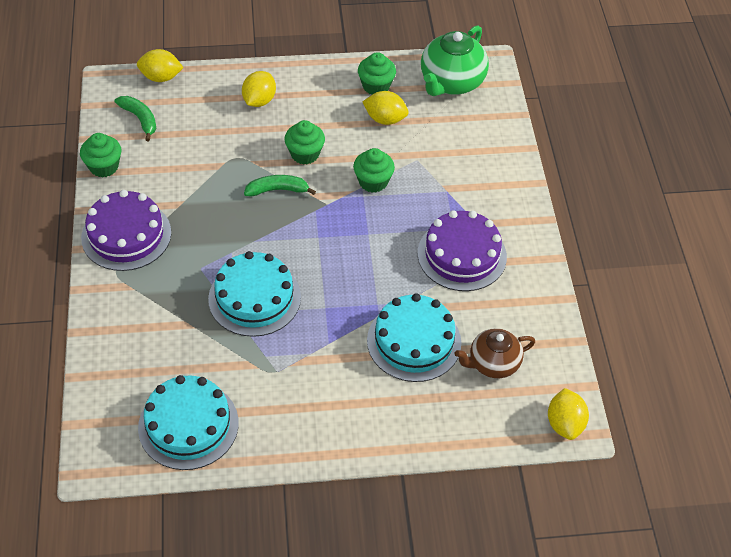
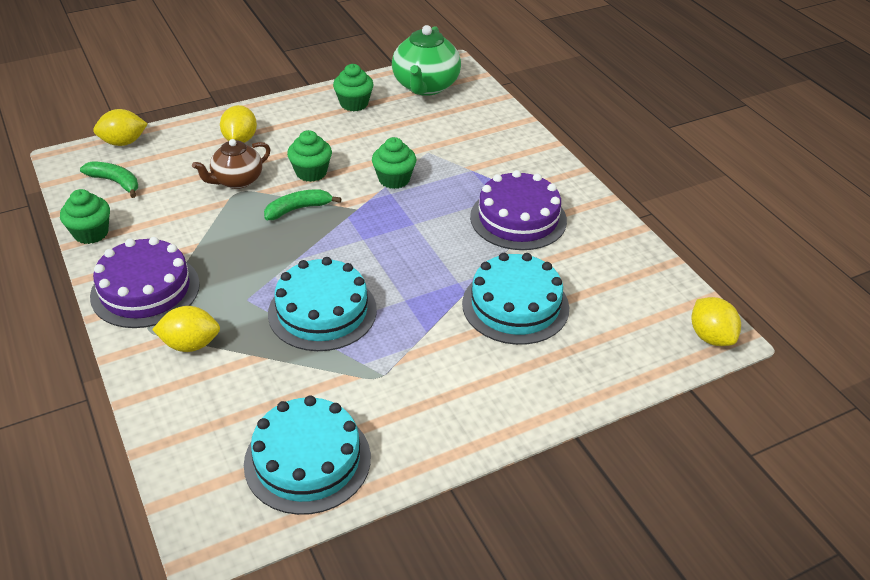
camera: 20 degrees left, 10 degrees down
(385, 119) = (377, 127): yellow lemon -> yellow lemon (190, 344)
(493, 363) = (607, 303): brown teapot -> brown teapot (237, 180)

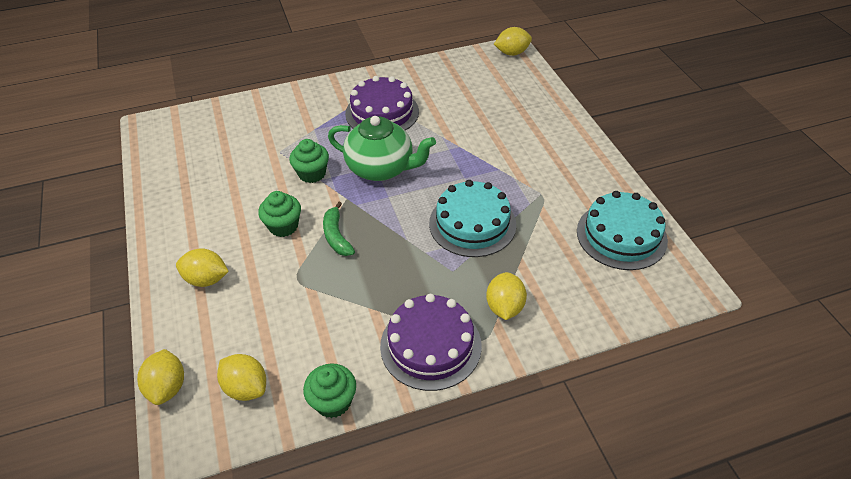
camera: 80 degrees left, 5 degrees up
(115, 182) = (246, 387): green banana -> yellow lemon
(237, 180) = (278, 281): brown teapot -> none
(354, 104) = (180, 193): green cupcake -> none
(425, 86) = (174, 144): green teapot -> green teapot (381, 168)
(515, 305) = (476, 125): turquoise cake -> none

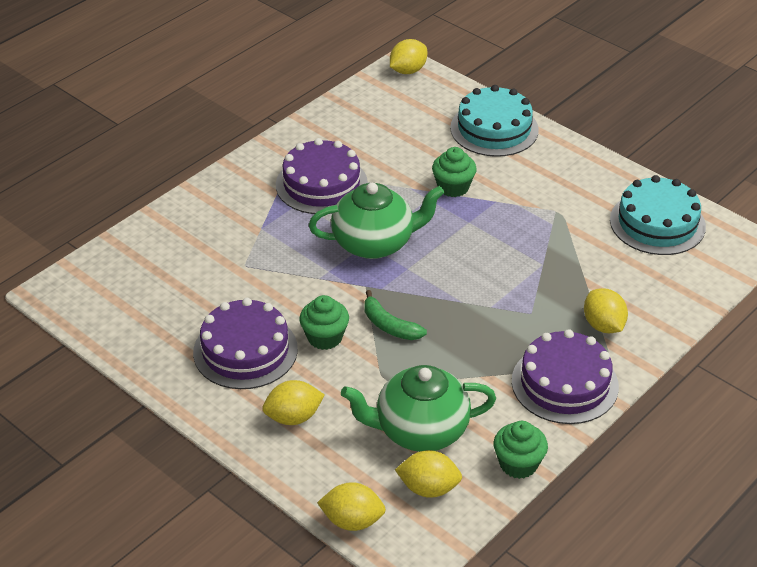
camera: 30 degrees left, 5 degrees down
(167, 387) = (352, 521): yellow lemon -> yellow lemon turned 45 degrees counterclockwise
(222, 213) = (245, 350): none -> purple cake
(283, 333) = (420, 430): none -> green teapot
(312, 173) = (304, 275): green cupcake -> green cupcake (453, 187)
(472, 224) = (513, 263): turquoise cake -> turquoise cake (494, 129)

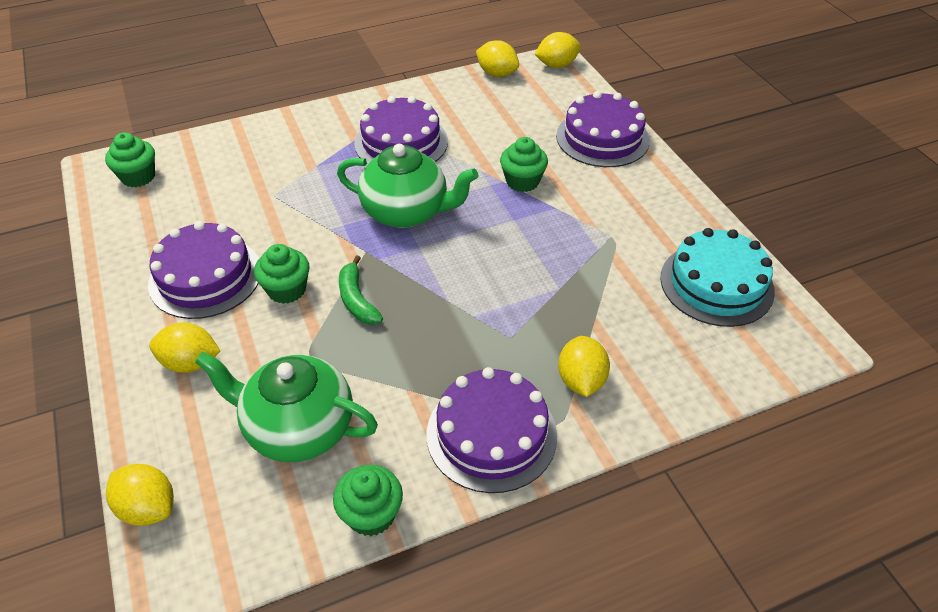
camera: 25 degrees right, 5 degrees up
(101, 288) = (138, 177): none -> green cupcake
(428, 488) = (254, 502): yellow lemon -> yellow lemon (497, 74)
(494, 129) = (602, 138): turquoise cake -> purple cake

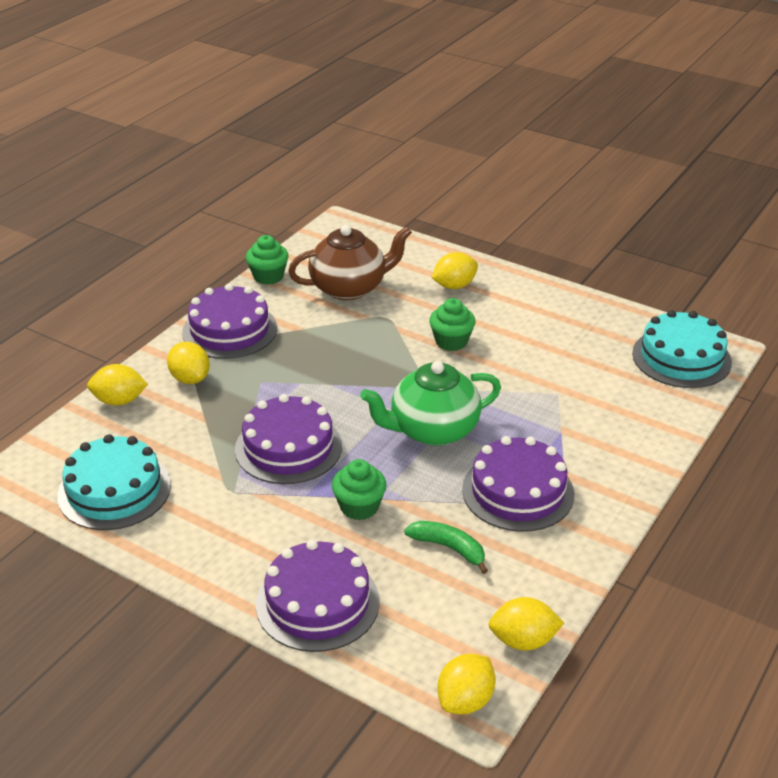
camera: 145 degrees right, 10 degrees down
(138, 177) = (681, 358): green cupcake -> turquoise cake
(148, 508) = (387, 236): yellow lemon -> yellow lemon (119, 401)
(205, 277) = (517, 324): purple cake -> purple cake (288, 447)
(298, 428) = (349, 288): green teapot -> brown teapot
(357, 299) = (395, 357): green banana -> green banana (449, 548)

